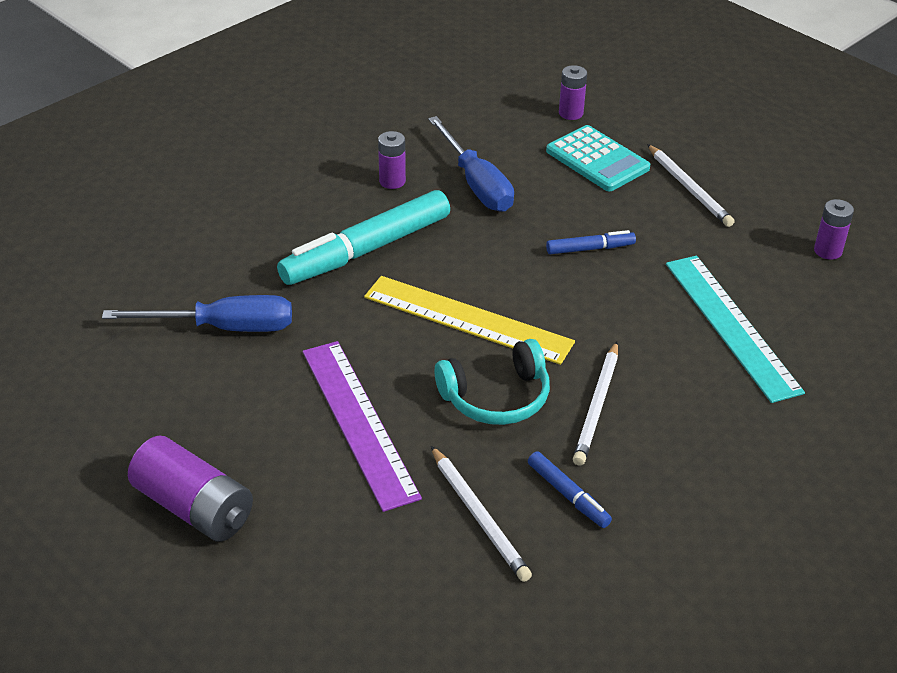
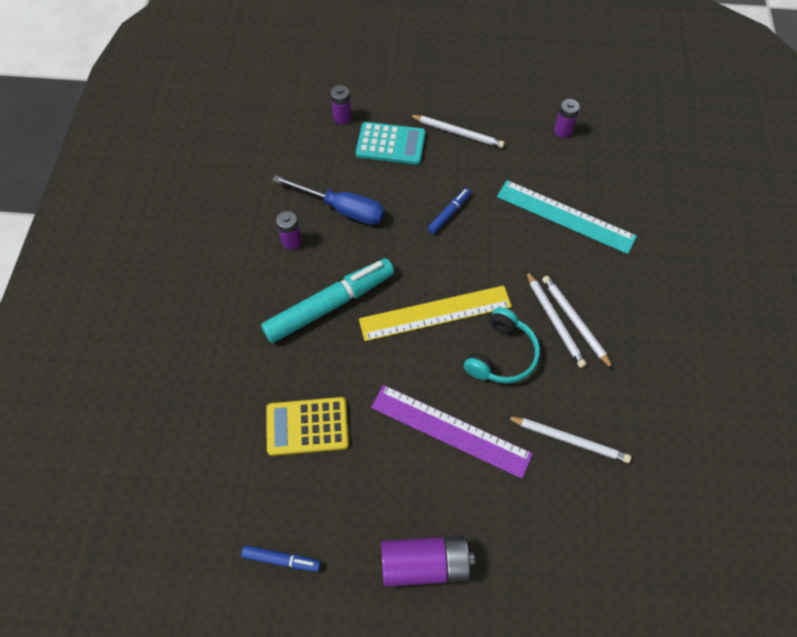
camera: 40 degrees left, 20 degrees up
(224, 328) = (307, 427): blue screwdriver -> yellow calculator
(366, 250) = (330, 305): turquoise marker -> turquoise marker turned 135 degrees counterclockwise
(568, 495) = (595, 390): blue marker -> blue marker (281, 559)
(621, 421) = (574, 321): none -> white pencil

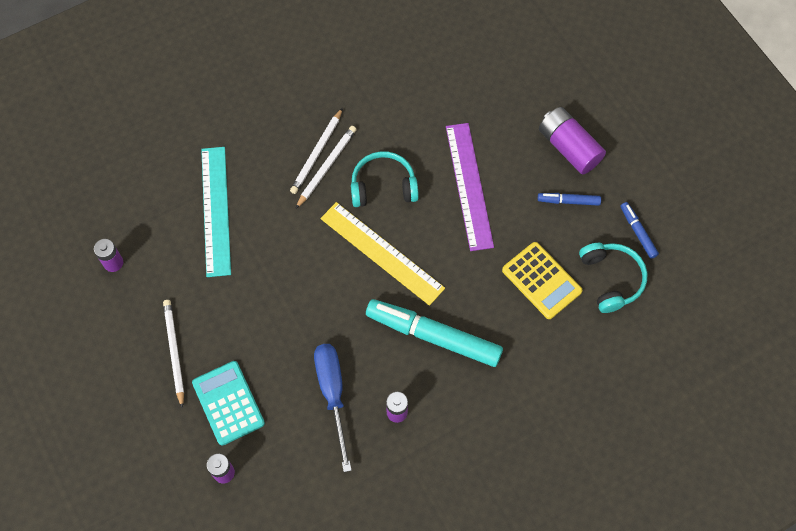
camera: 125 degrees left, 5 degrees up
(258, 492) = (611, 279): none -> turquoise headphones
(449, 213) = (276, 302): blue marker -> blue marker (568, 201)
(569, 439) = (417, 110): white pencil -> none

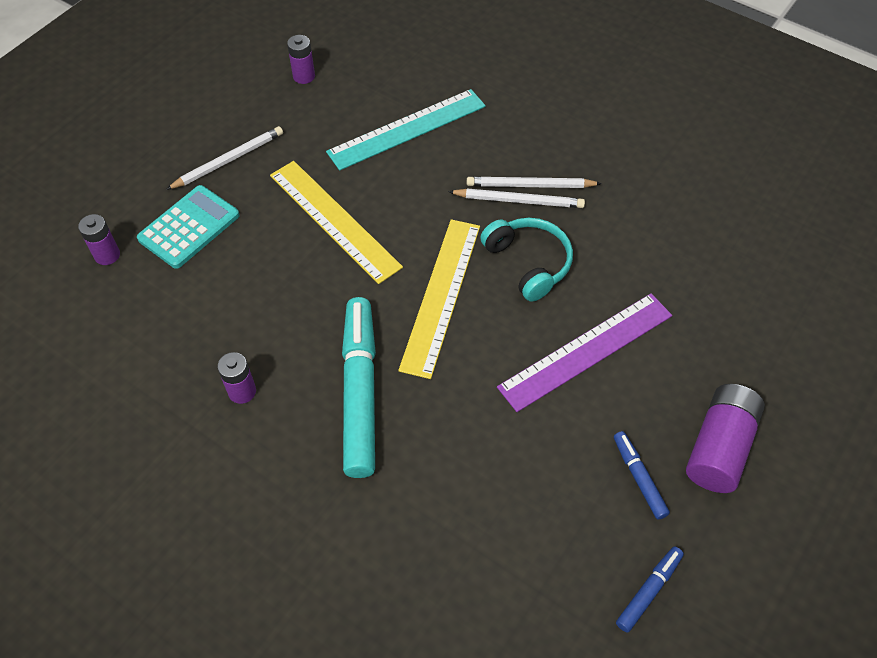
camera: 65 degrees right, 10 degrees down
(277, 296) = (334, 220): none -> yellow ruler
(333, 394) = (239, 317): blue screwdriver -> none
(541, 280) = (501, 489): yellow calculator -> none
(611, 279) = (553, 581): turquoise headphones -> none

